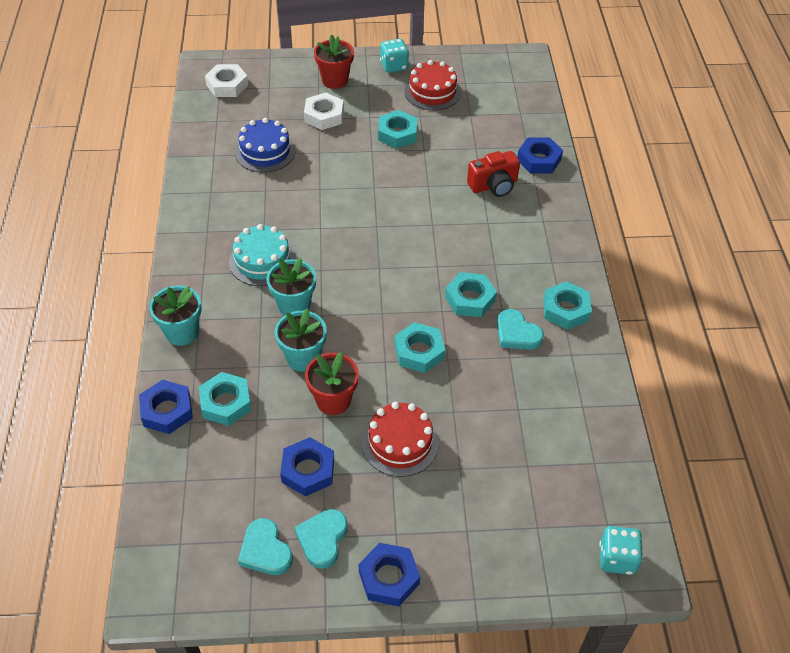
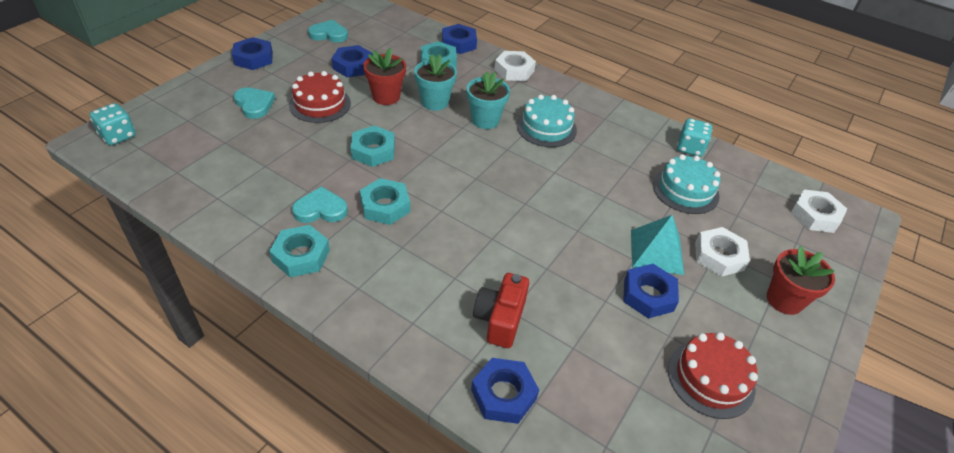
camera: 125 degrees right, 5 degrees down
(182, 332) = (514, 70): turquoise flower pot -> white nut
(265, 151) = (685, 190): blue cake -> turquoise cake
(322, 539) = (307, 51): turquoise heart -> turquoise heart (254, 104)
(352, 143) = (656, 252): none -> turquoise pyramid
(394, 66) = (790, 374): turquoise dice -> turquoise dice (690, 148)
(397, 134) = (648, 295): turquoise nut -> blue nut

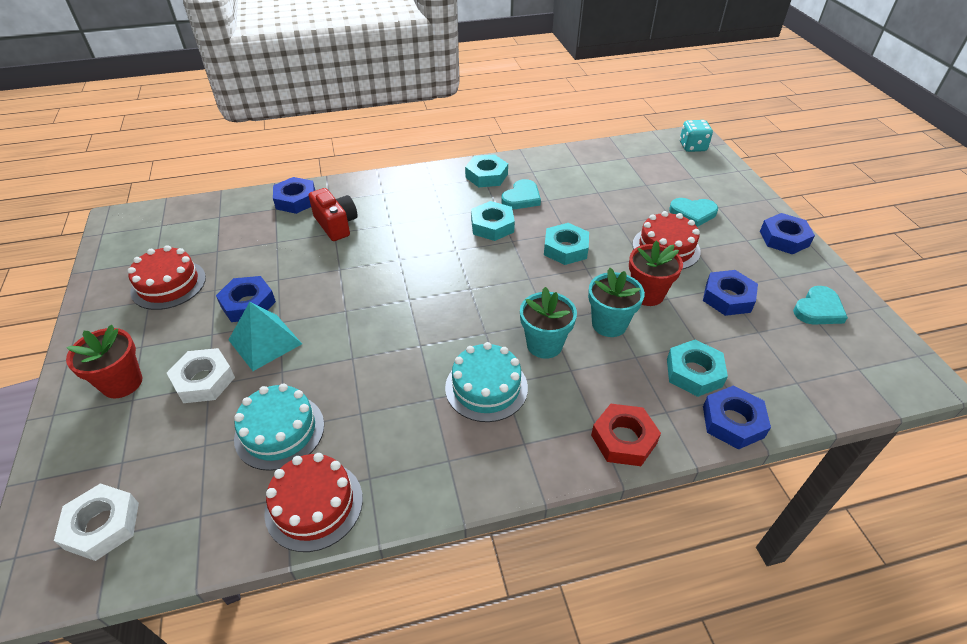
camera: 135 degrees right, 0 degrees up
(514, 70) = (623, 439): white nut -> red nut
(690, 148) = (314, 505): turquoise dice -> red cake

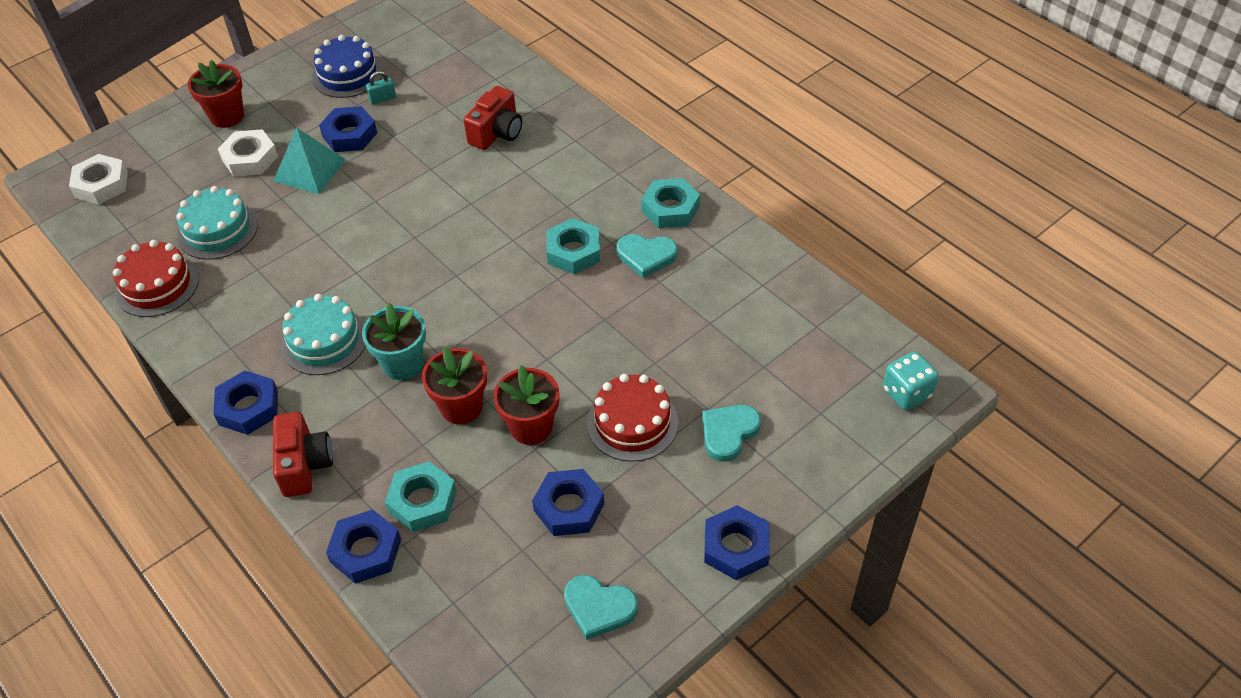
camera: 65 degrees right, 5 degrees up
(168, 284) = (347, 74): red cake -> blue cake
(226, 272) = (383, 99): none -> turquoise padlock
(296, 200) = (518, 85): blue nut -> blue nut (248, 407)
(565, 249) = (571, 329): turquoise nut -> none
(609, 324) = (461, 407): turquoise flower pot -> red flower pot
(623, 439) = (304, 465): red nut -> red camera
(693, 213) = (728, 433): turquoise heart -> turquoise heart turned 60 degrees clockwise

